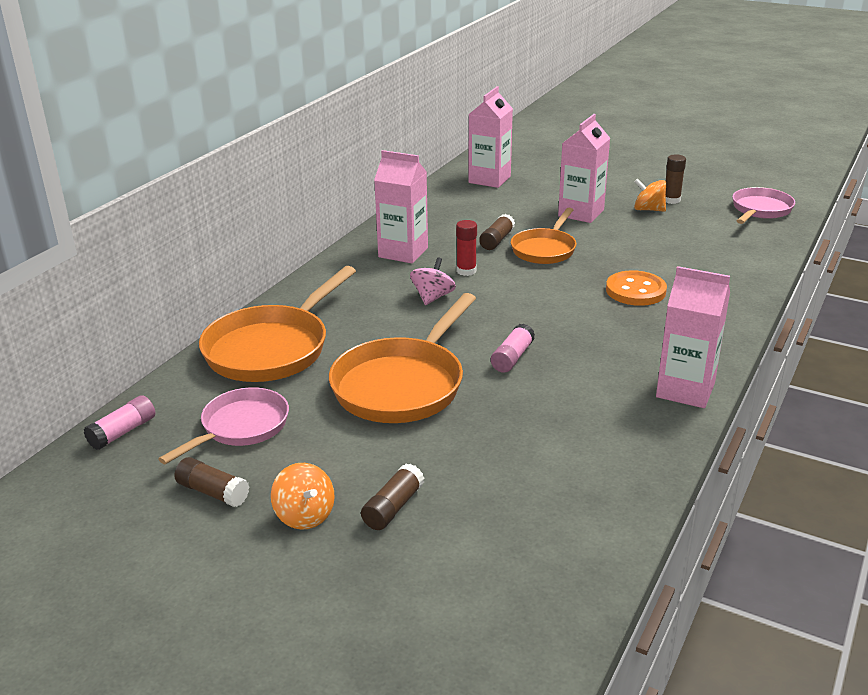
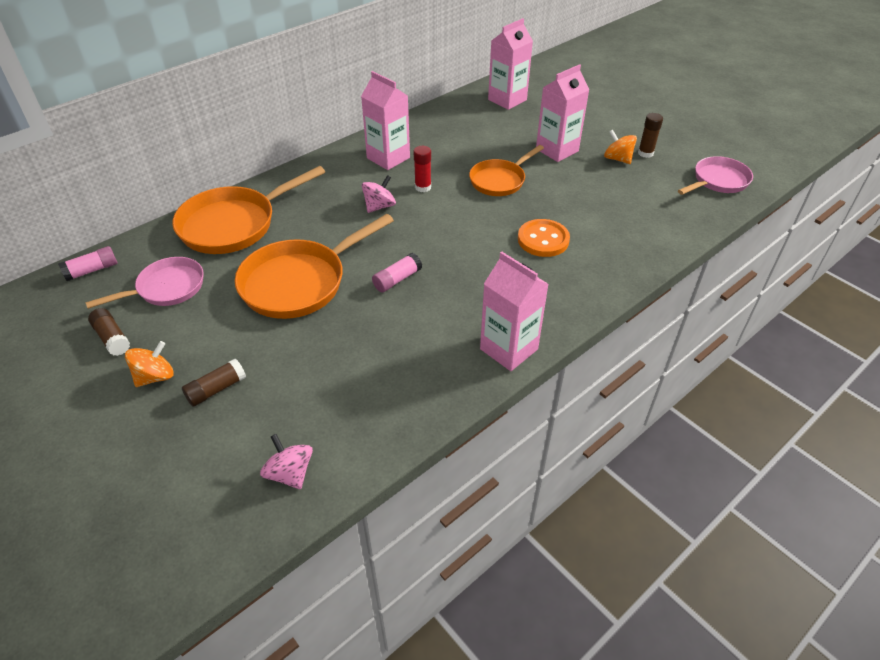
camera: 20 degrees right, 15 degrees up
(305, 515) = (155, 376): orange spinning top -> orange spinning top turned 120 degrees counterclockwise
(497, 240) = (468, 162): brown glue stick -> none
(552, 561) = (290, 473): none -> pink spinning top

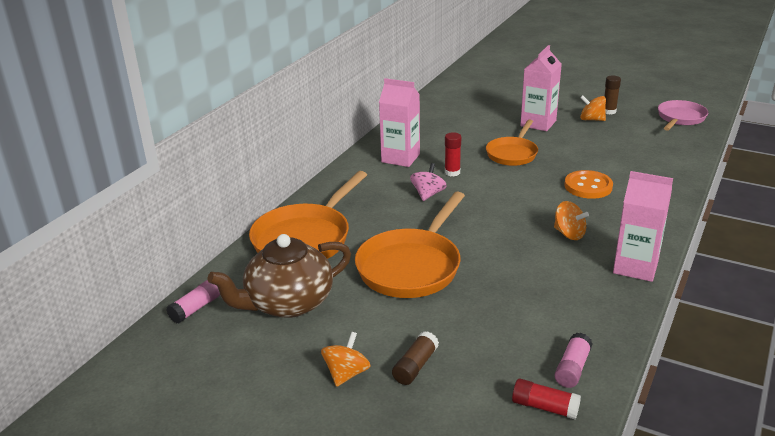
camera: 20 degrees left, 15 degrees down
(112, 338) = (272, 356): brown glue stick -> none
(166, 288) = (288, 303): pink pan -> brown teapot
(290, 473) = (545, 407): pink spinning top -> red glue stick
(397, 279) = (496, 243): pink glue stick -> pink glue stick (572, 368)
(475, 290) = (569, 234): none -> orange spinning top
(507, 100) = (462, 97): pink carton -> none

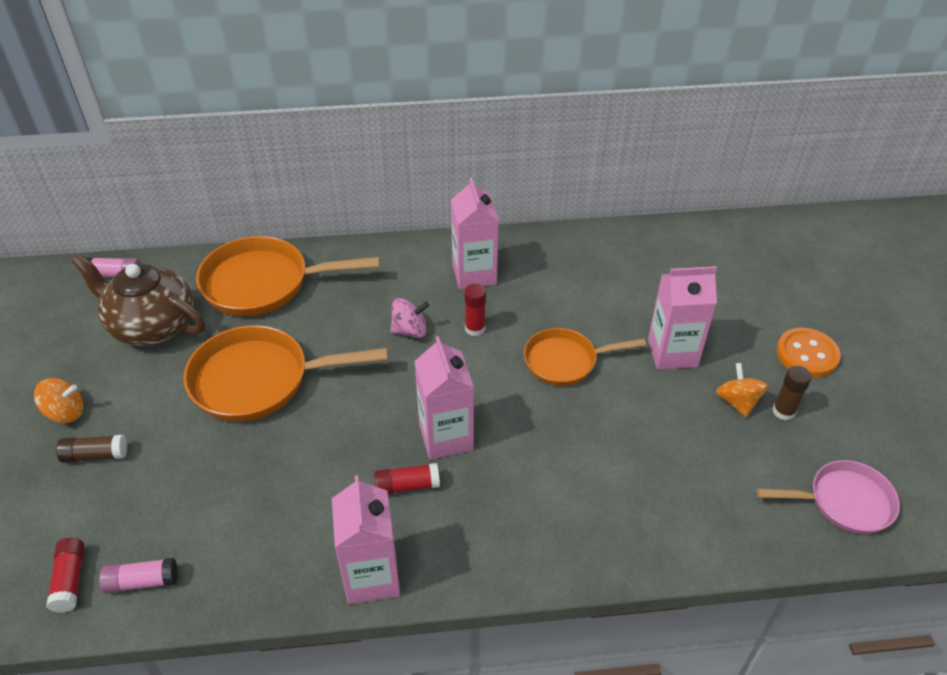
camera: 55 degrees right, 15 degrees up
(539, 209) = (446, 437): none -> pink carton
(569, 234) = (407, 486): orange spinning top -> red glue stick
(588, 186) = (538, 464): orange button -> orange button (807, 354)

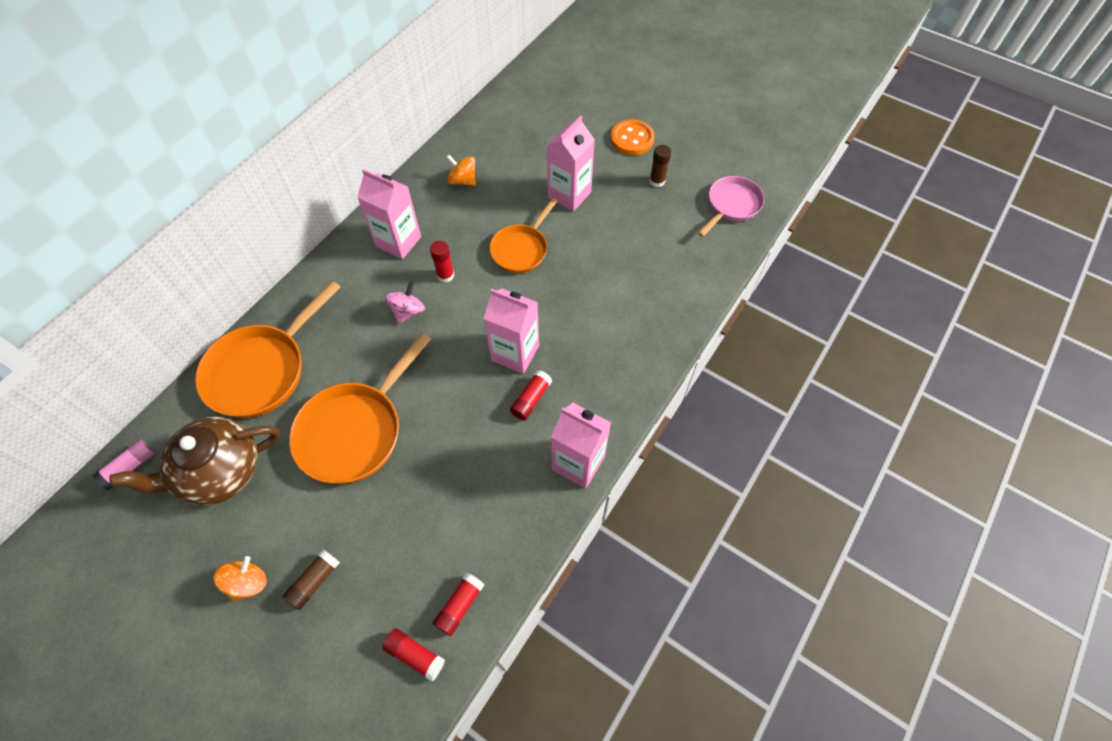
camera: 50 degrees left, 15 degrees up
(142, 581) = (460, 605): pink glue stick -> red glue stick
(737, 402) = (631, 195): orange spinning top -> orange spinning top (463, 180)

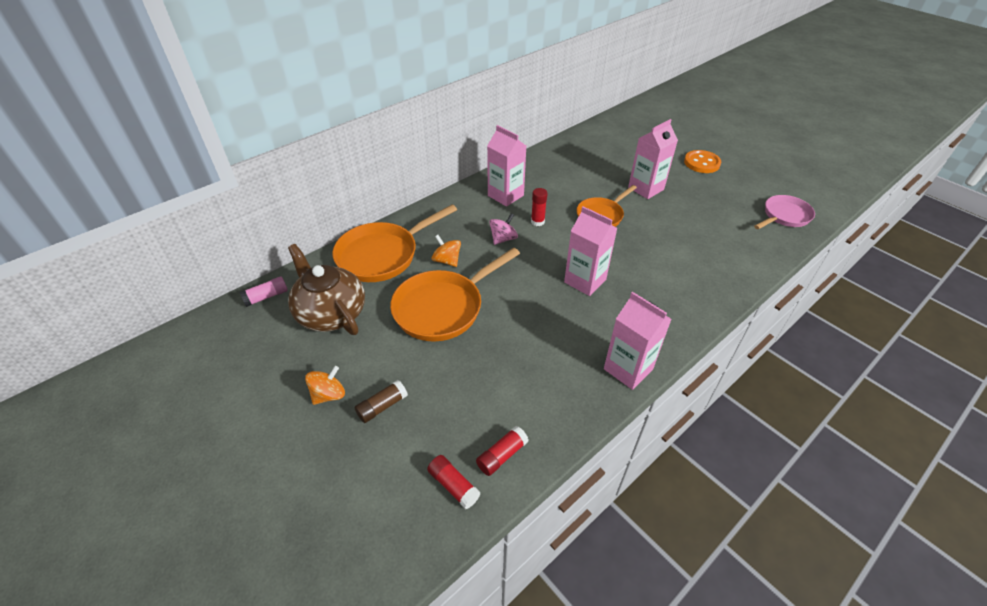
camera: 15 degrees right, 15 degrees down
(219, 471) = (331, 313): brown teapot -> brown teapot turned 60 degrees clockwise
(463, 180) = (562, 168): orange spinning top -> orange spinning top (447, 260)
(531, 399) = (593, 315): red glue stick -> none
(657, 181) = (720, 191): brown glue stick -> none

